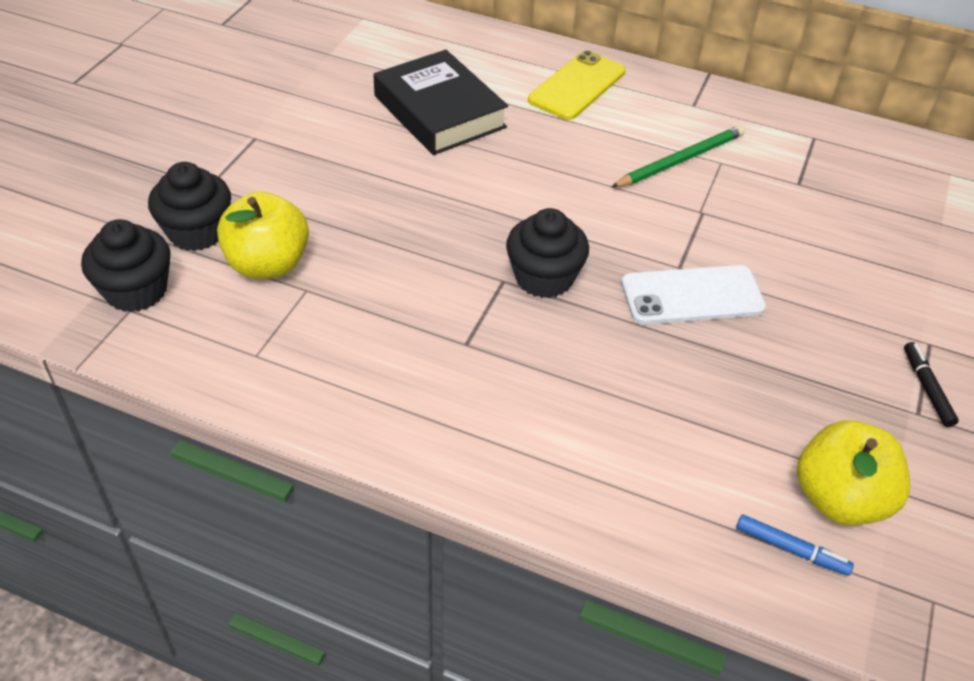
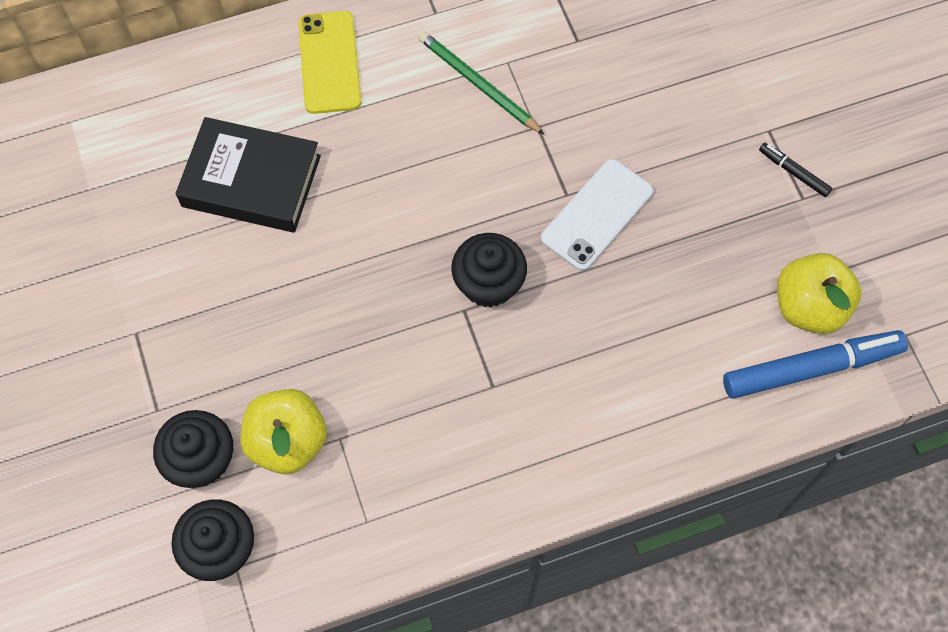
camera: 40 degrees left, 20 degrees up
(680, 160) = (478, 84): green pencil -> green pencil turned 60 degrees counterclockwise
(791, 549) = (810, 368): blue marker -> blue marker, size x2.14

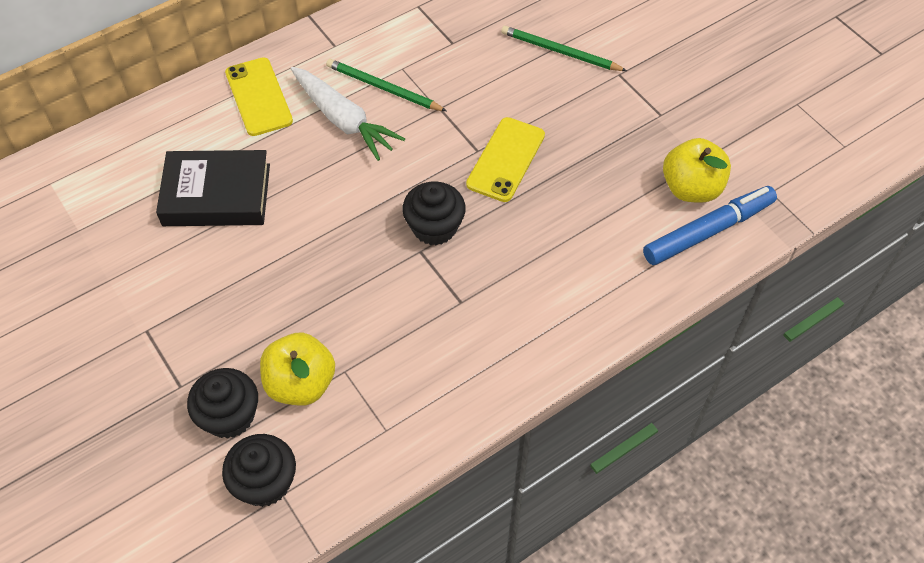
camera: 15 degrees left, 10 degrees down
(420, 117) = (343, 120): none -> white carrot
(597, 215) = (506, 159): white phone -> yellow phone
(705, 83) = (560, 52): none -> green pencil
(793, 172) = (647, 99): black marker -> none

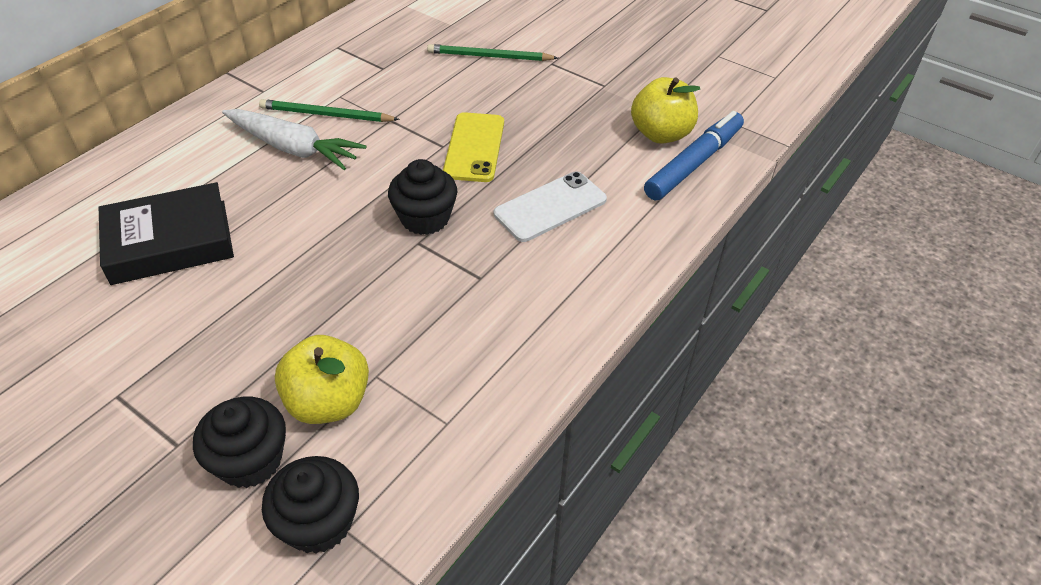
camera: 20 degrees left, 10 degrees down
(258, 97) = (193, 147): yellow phone -> none
(550, 244) = (550, 207): none -> white phone

